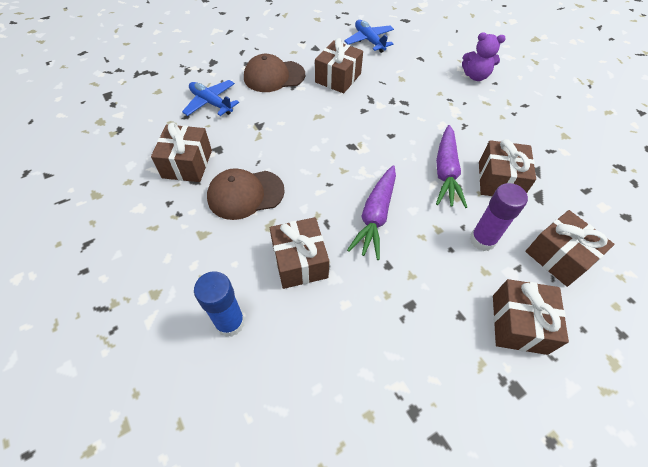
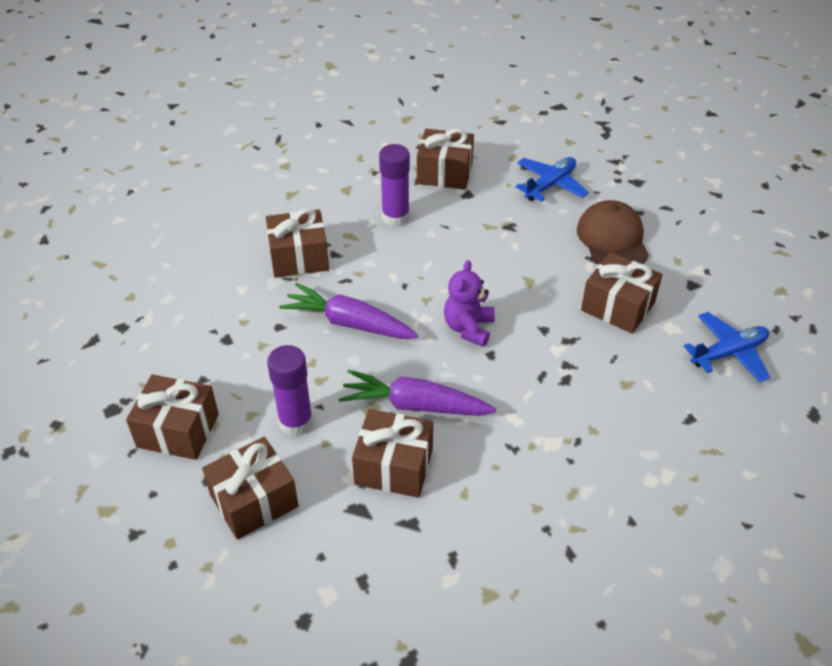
camera: 95 degrees right, 10 degrees down
(230, 322) = (244, 211): blue glue stick -> none
(245, 194) = (395, 217): brown cap -> purple glue stick
(475, 76) = (647, 493): purple teddy bear -> purple teddy bear (468, 328)

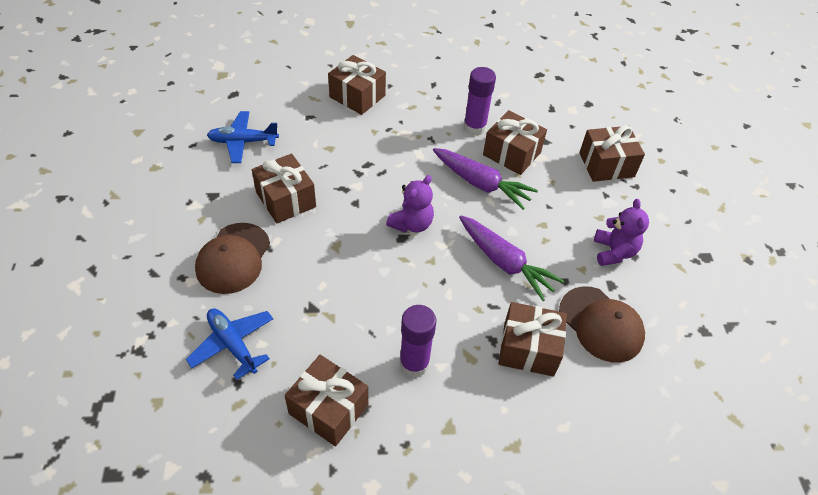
camera: 160 degrees left, 5 degrees up
(178, 430) = (655, 224): brown gift -> brown gift (357, 96)
(228, 376) = (614, 252): none -> purple teddy bear
(232, 299) = (601, 324): none -> brown cap
(296, 422) = (568, 201): purple glue stick -> purple glue stick (474, 127)
(550, 185) = (233, 344): blue plane -> blue plane turned 75 degrees clockwise

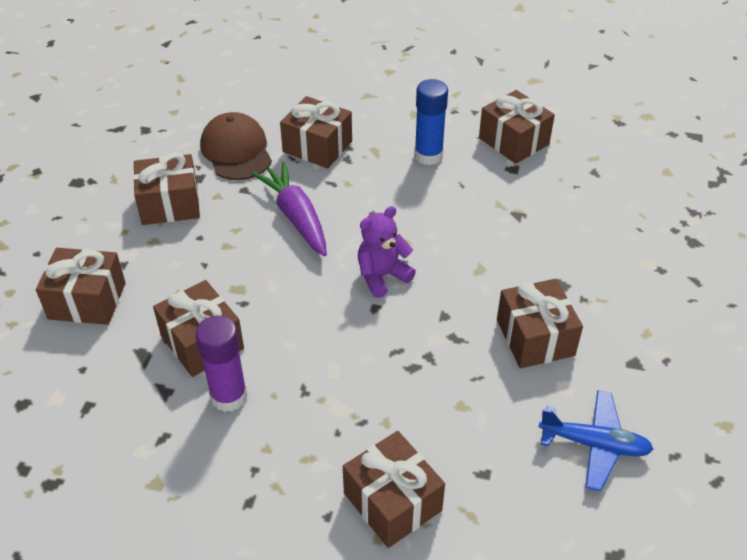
camera: 160 degrees left, 5 degrees down
(233, 258) = (602, 278): brown cap -> none
(233, 344) = (600, 200): blue plane -> none
(414, 364) = (428, 155): purple glue stick -> blue glue stick
(481, 184) = (270, 308): purple carrot -> none
(614, 252) = (170, 204): purple teddy bear -> brown gift

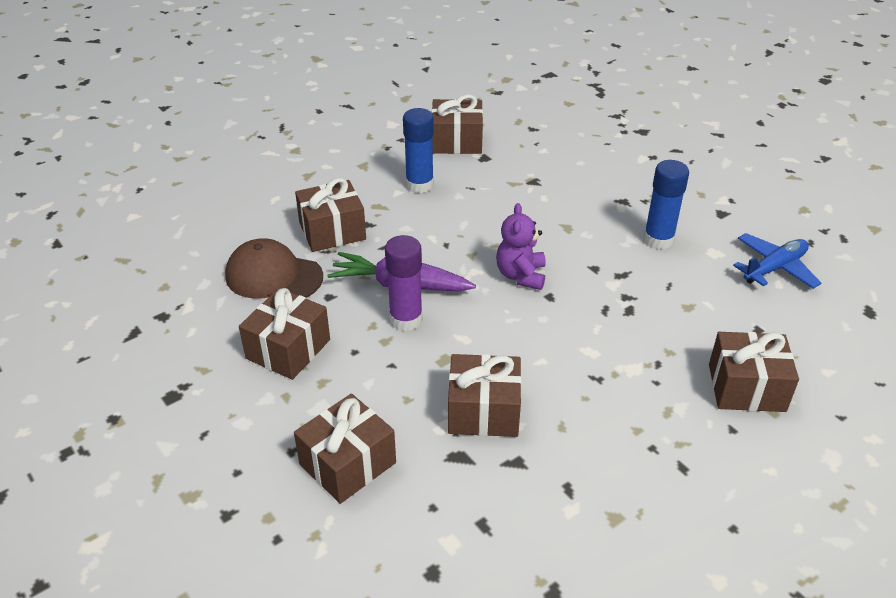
camera: 50 degrees left, 5 degrees down
(229, 396) = (561, 425): purple glue stick -> purple glue stick (406, 319)
(535, 337) = (658, 240): brown gift -> blue glue stick

